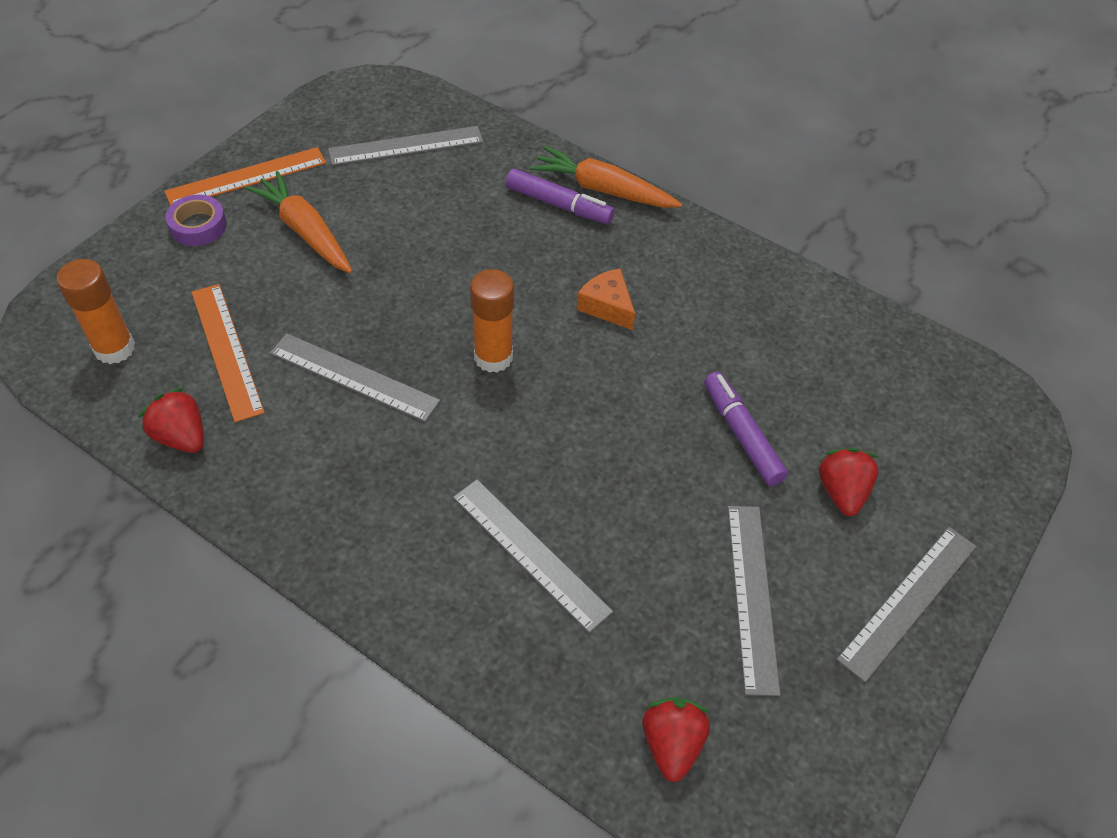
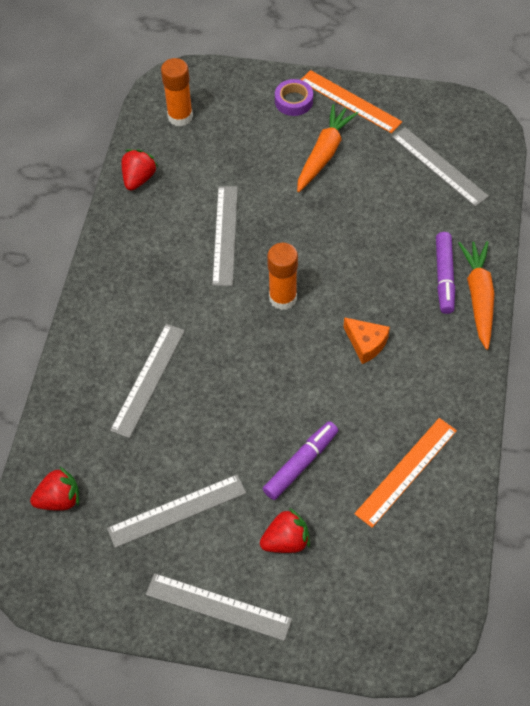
camera: 70 degrees right, 5 degrees up
(226, 350) = (208, 166): orange ruler -> orange ruler (406, 471)
(607, 306) = (366, 343): orange cheese -> orange cheese turned 105 degrees clockwise

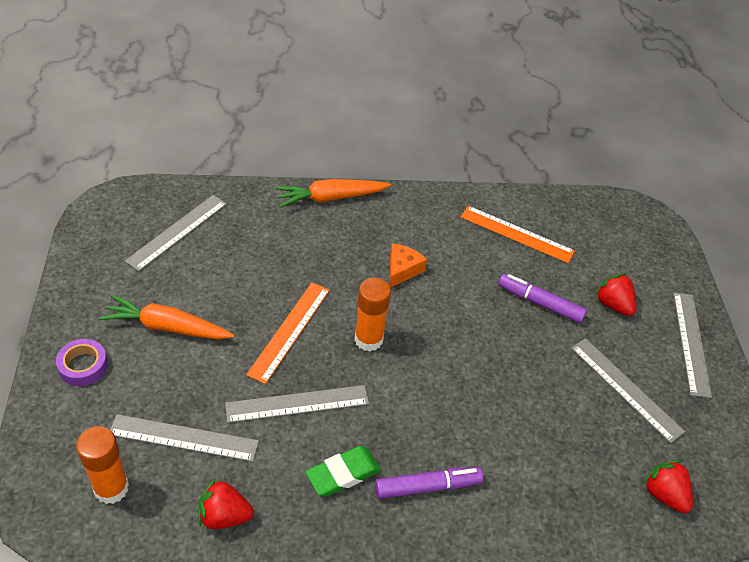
camera: 110 degrees left, 10 degrees down
(148, 379) = (501, 442): grey ruler -> grey ruler (184, 437)
(151, 256) = (343, 474): none -> green eraser
(350, 101) = (83, 312): orange ruler -> orange ruler (289, 331)
(444, 277) = (314, 221): purple marker -> purple marker (427, 486)

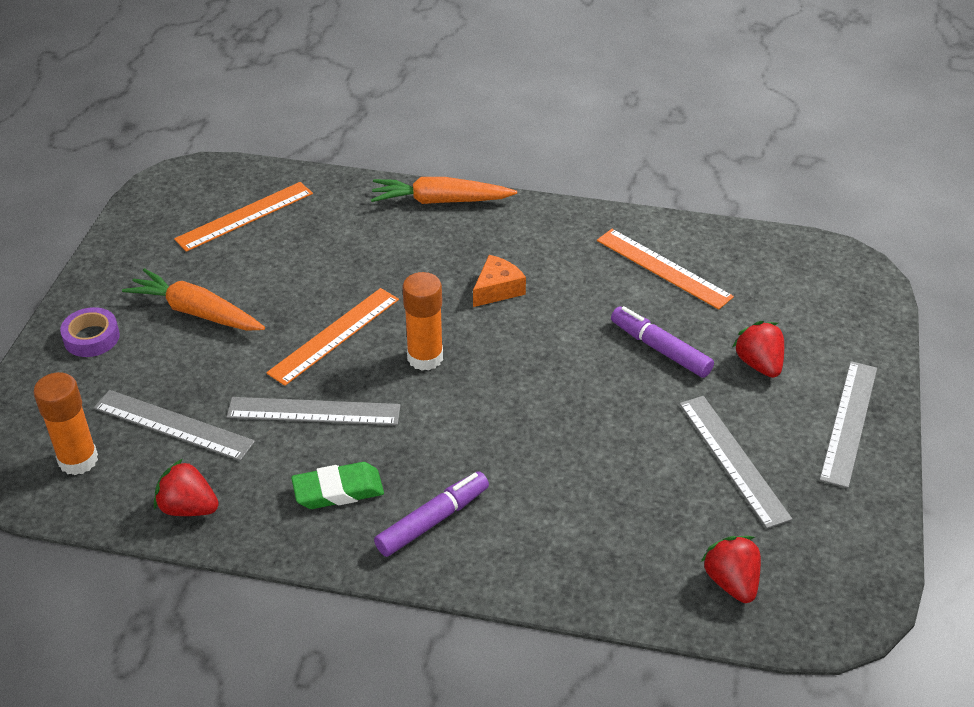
camera: 20 degrees right, 5 degrees down
(177, 231) = (244, 216): grey ruler -> orange ruler
(427, 486) = (433, 520): purple marker -> purple marker turned 45 degrees counterclockwise

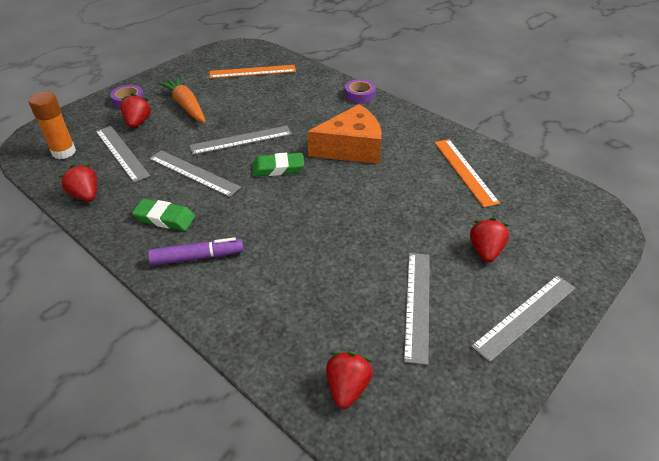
camera: 30 degrees right, 0 degrees up
(147, 368) = (138, 122): none -> red strawberry
(334, 335) = (241, 140): orange ruler -> grey ruler
(425, 358) = (278, 168): orange glue stick -> green eraser
(440, 201) = (360, 95): orange carrot -> purple tape
(497, 289) = (351, 148): orange cheese -> orange cheese, size x1.93
(660, 349) = (423, 216): purple marker -> none

